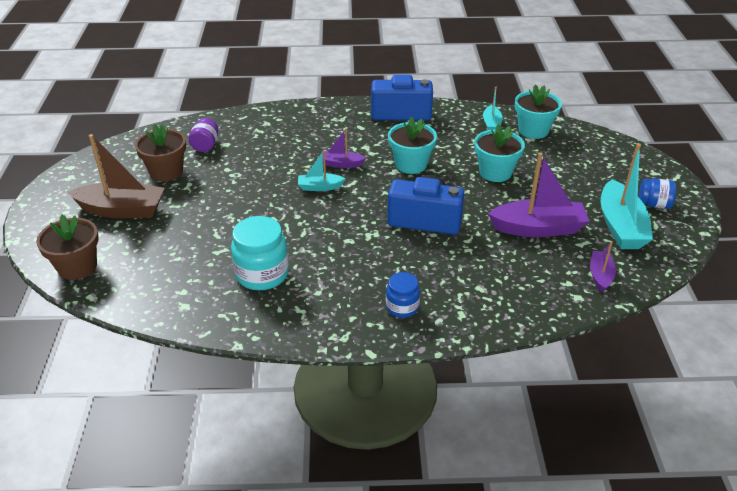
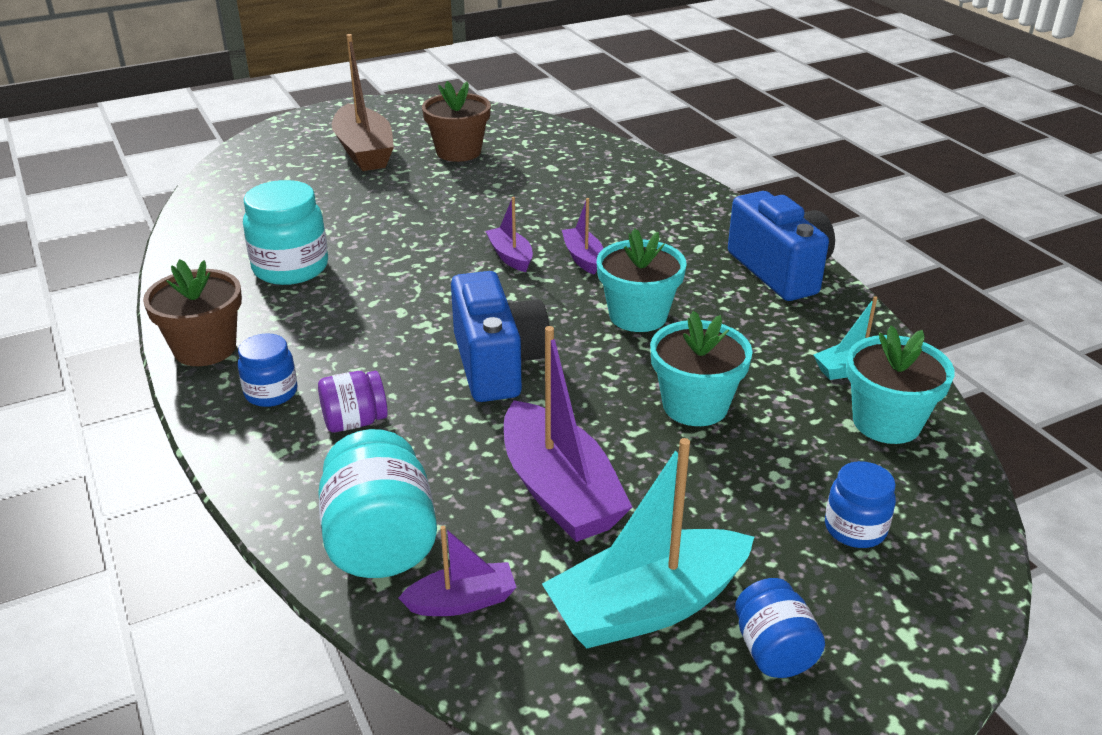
camera: 65 degrees right, 5 degrees down
(77, 267) = (249, 161): brown flower pot -> brown flower pot (205, 348)
(205, 145) = (536, 157): purple jar -> purple jar (355, 422)
(320, 187) = (510, 257): turquoise boat -> purple boat
(551, 292) = (380, 542): none -> turquoise jar
(595, 162) = (855, 529): none -> blue jar

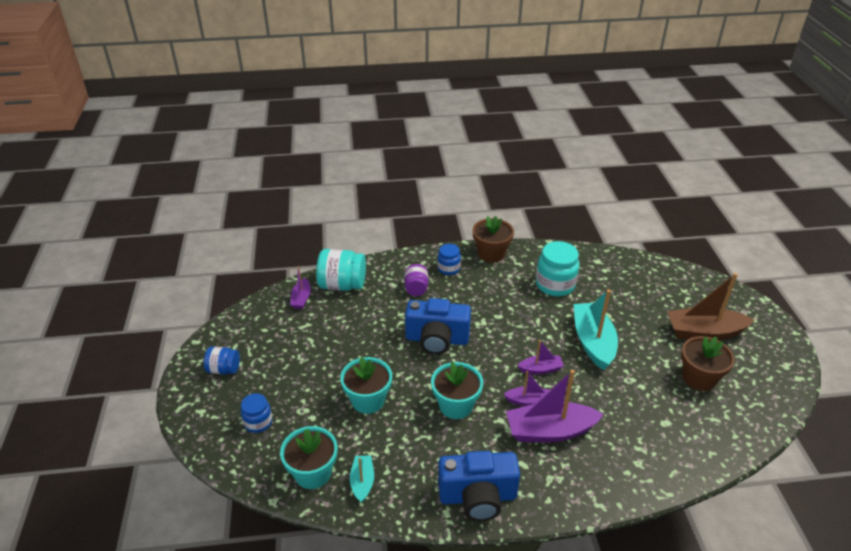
camera: 110 degrees right, 5 degrees up
(559, 491) = (339, 337): purple boat -> purple boat (550, 431)
(647, 607) = (266, 343): turquoise boat -> turquoise boat (593, 342)

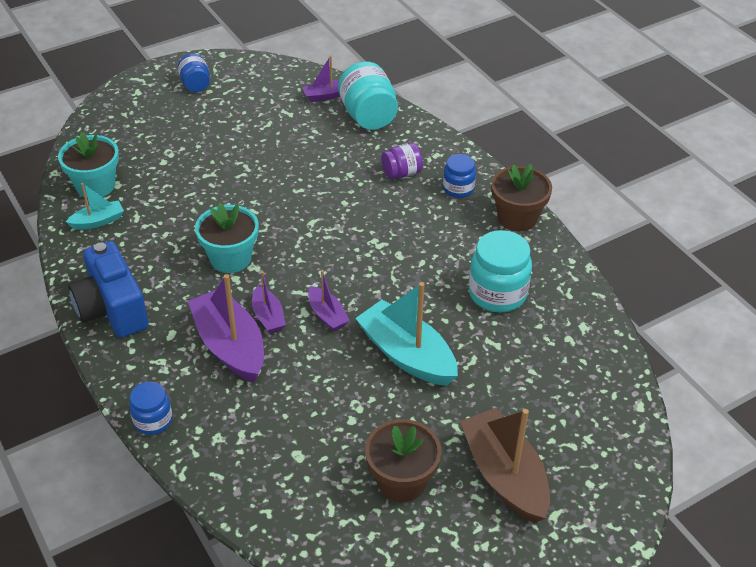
camera: 65 degrees right, 5 degrees up
(258, 422) = (140, 130): blue jar -> blue jar (153, 421)
(368, 400) = (204, 191): turquoise flower pot -> none
(437, 339) = (325, 215): blue camera -> none
(593, 342) = (407, 355): turquoise boat -> turquoise boat turned 105 degrees counterclockwise

